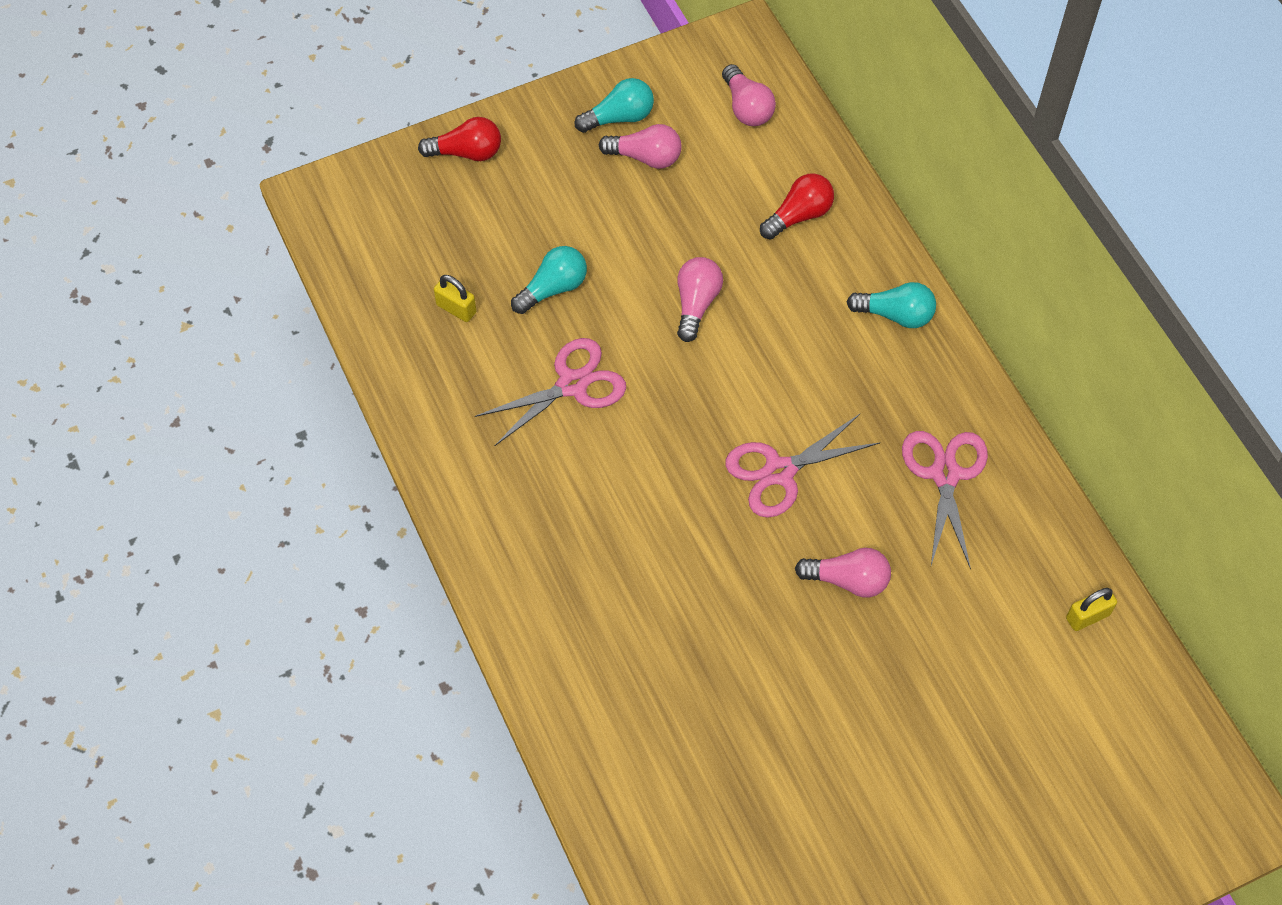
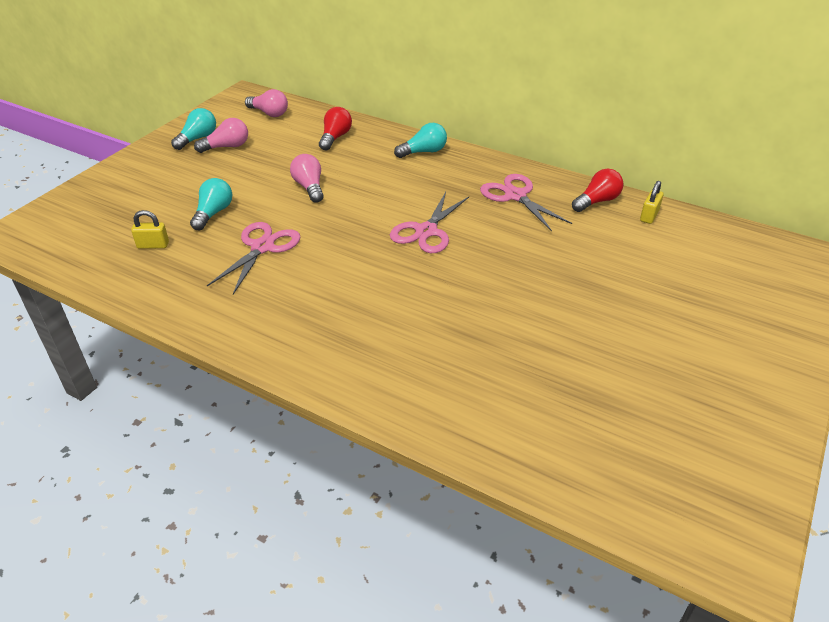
camera: 35 degrees left, 20 degrees down
(466, 152) = (109, 181): red light bulb -> red light bulb (597, 201)
(848, 580) = (514, 258): pink light bulb -> none

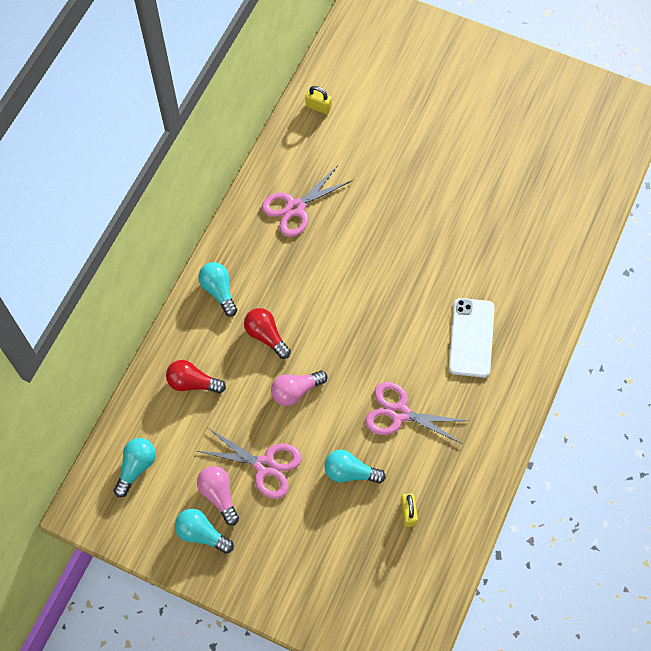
camera: 95 degrees left, 25 degrees up
(269, 113) = (136, 467): pink light bulb -> turquoise light bulb
(336, 307) = (471, 337): none -> white phone
(426, 231) = (360, 279): pink scissors -> pink scissors (265, 466)
(597, 201) = (298, 143): red light bulb -> red light bulb (266, 336)

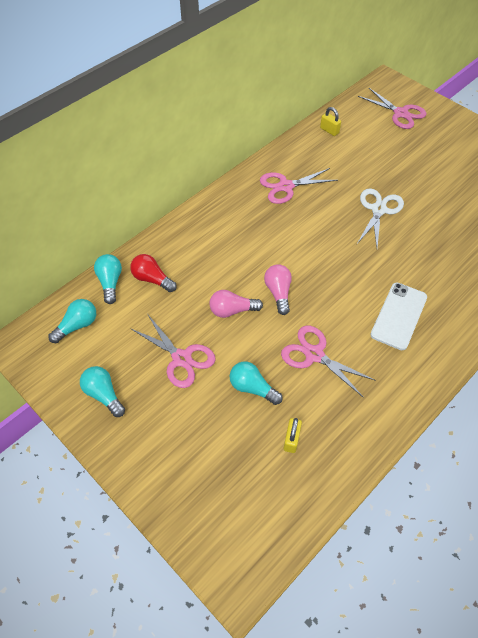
camera: 20 degrees right, 10 degrees down
(219, 291) = (202, 223): turquoise light bulb -> turquoise light bulb (110, 282)
(219, 495) = (133, 369): pink light bulb -> pink light bulb (278, 293)
(266, 336) = (225, 264): red light bulb -> none
(395, 53) = (400, 113): none -> pink scissors
(411, 207) = (378, 210): none -> white scissors

